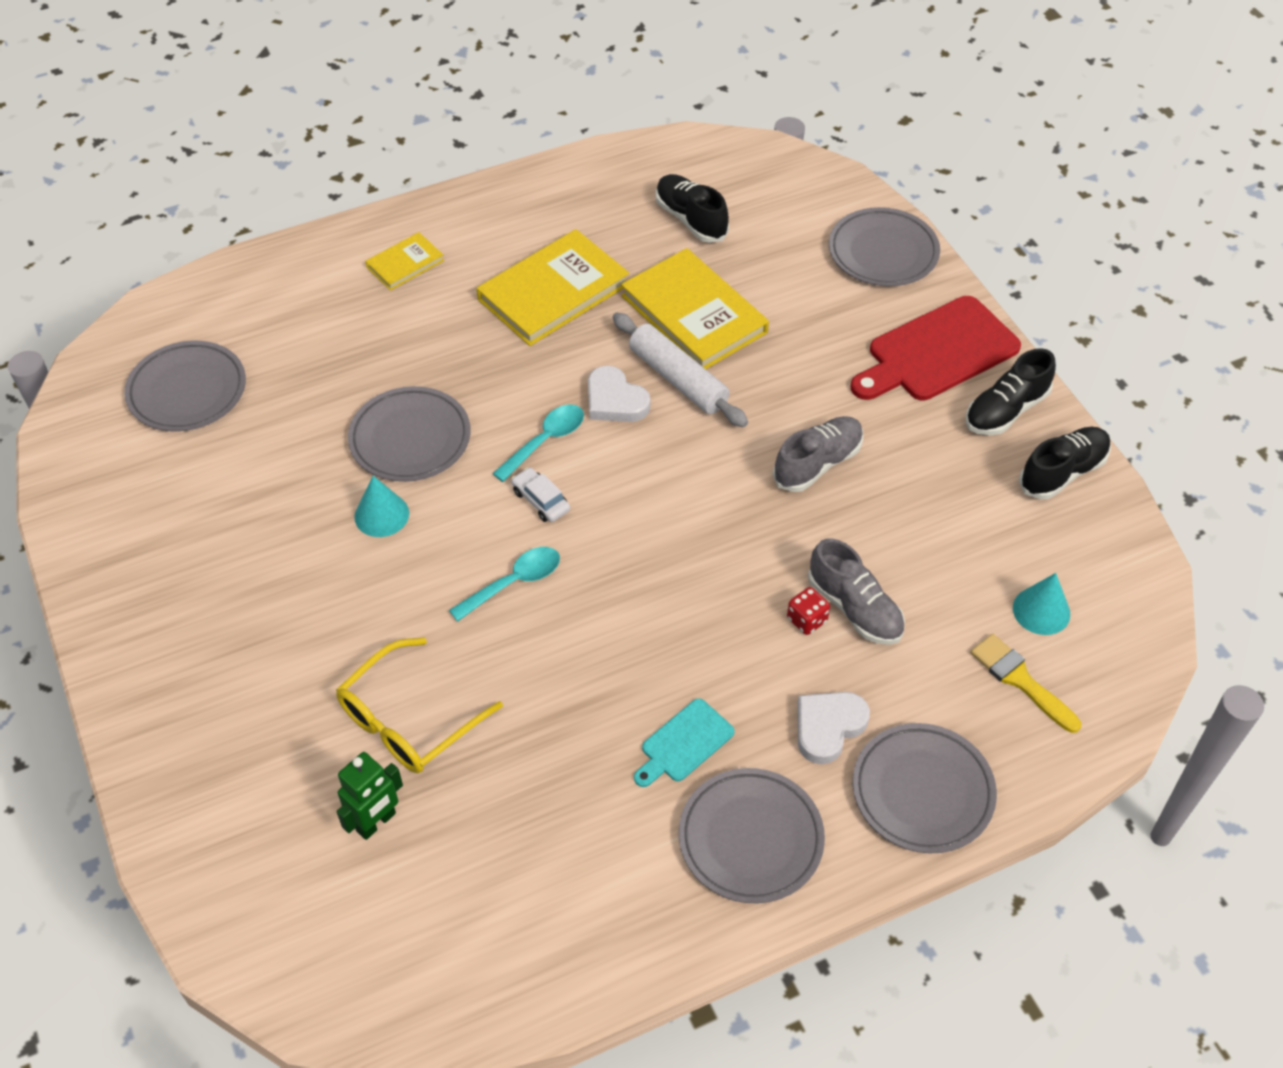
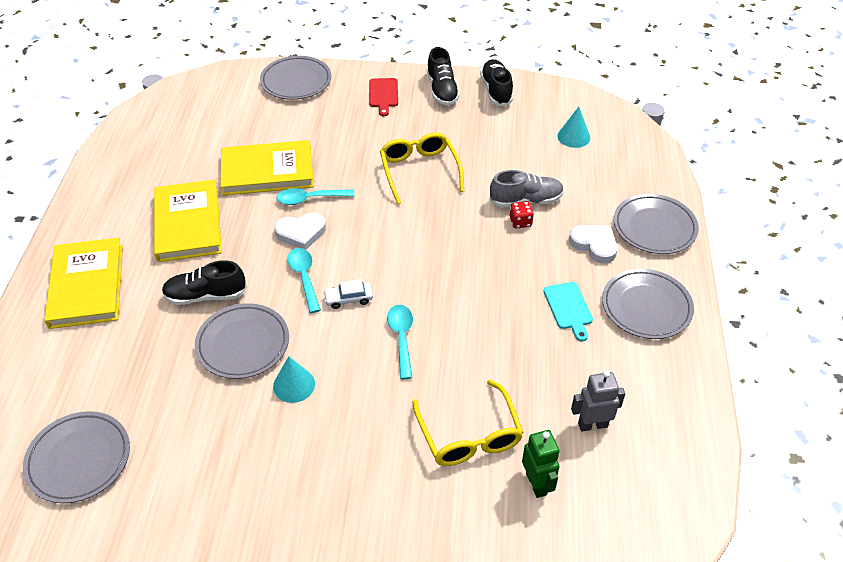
camera: 60 degrees left, 5 degrees down
(405, 264) = (87, 286): yellow book -> yellow book, size x1.94
(501, 849) = (592, 424): none -> grey robot
(678, 379) = (310, 199): white rolling pin -> turquoise spoon
(690, 219) = (193, 141): black shoe -> black shoe (206, 296)
(817, 463) = (419, 171): grey shoe -> yellow glasses
(828, 727) = (594, 245): white heart -> white heart turned 150 degrees clockwise
(938, 352) = (383, 94): red cutting board -> red cutting board, size x0.52
(1020, 680) = (610, 163): yellow brush -> none

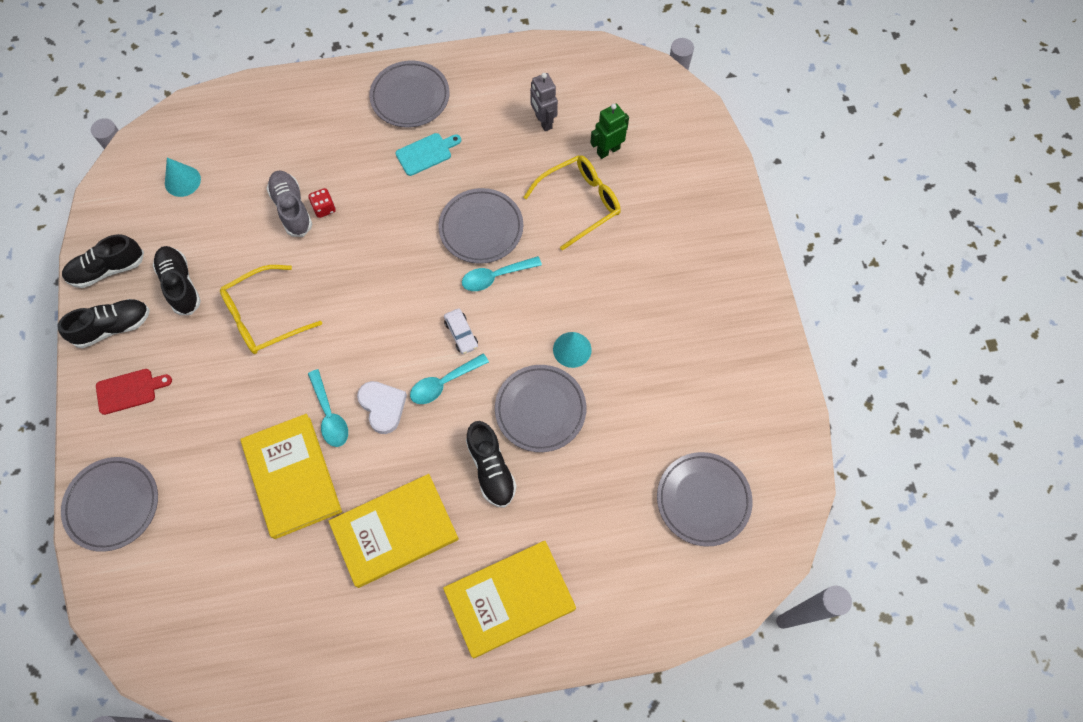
camera: 105 degrees left, 20 degrees up
(468, 127) = (180, 285): none -> black shoe
(594, 245) = (342, 143): white heart -> none
(654, 227) = (309, 99): grey plate -> grey plate (481, 228)

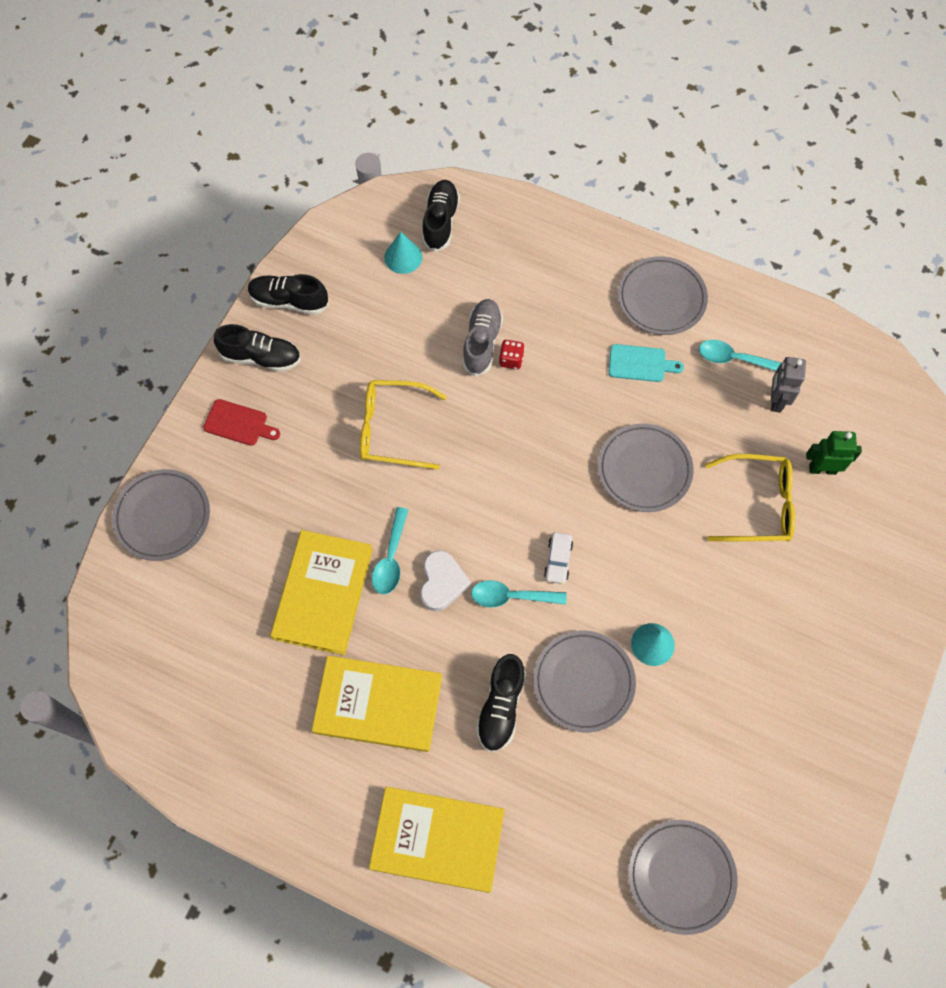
camera: 35 degrees right, 0 degrees up
(180, 285) = (340, 354): black shoe -> black shoe (440, 221)
(495, 276) = (627, 526): turquoise spoon -> turquoise spoon (734, 359)

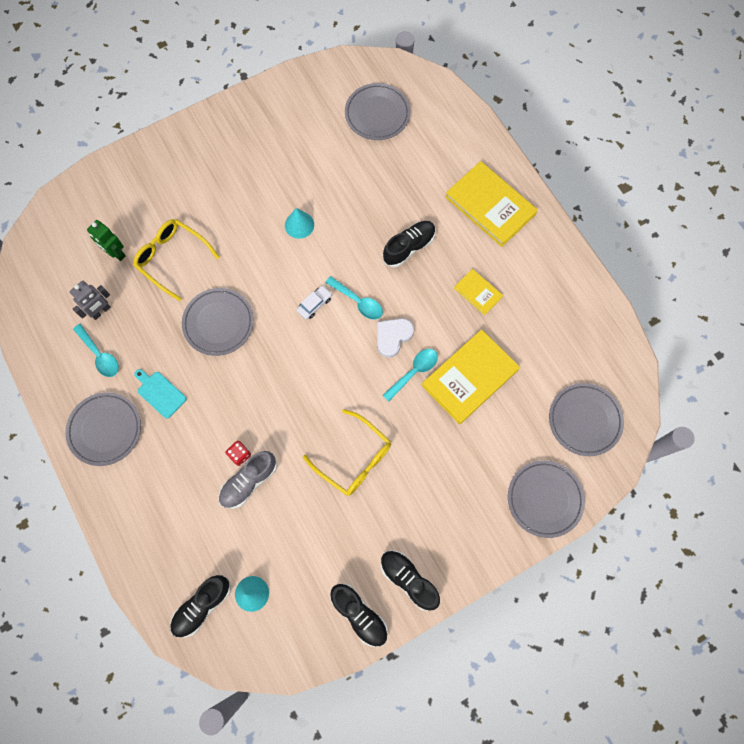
camera: 145 degrees left, 5 degrees up
(239, 423) = (455, 535): red cutting board -> none
(378, 704) = (477, 292): yellow book -> yellow book, size x0.52
(583, 682) = (353, 230): grey plate -> grey plate (584, 420)

